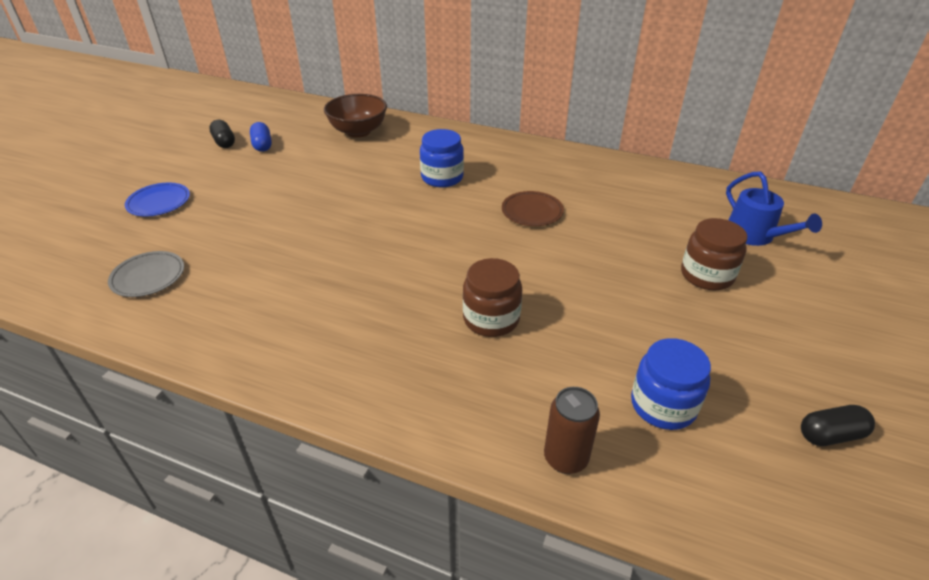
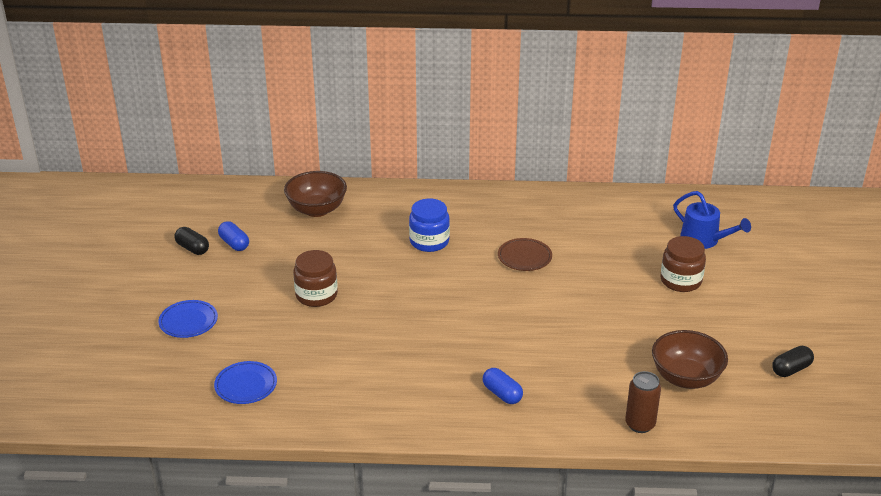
camera: 20 degrees left, 5 degrees down
(148, 276) = (246, 385): grey plate -> blue plate
(408, 361) = (502, 394): none -> blue capsule
(491, 319) = (542, 350): brown jar -> brown jar (316, 295)
(663, 405) = (686, 378): blue jar -> brown bowl

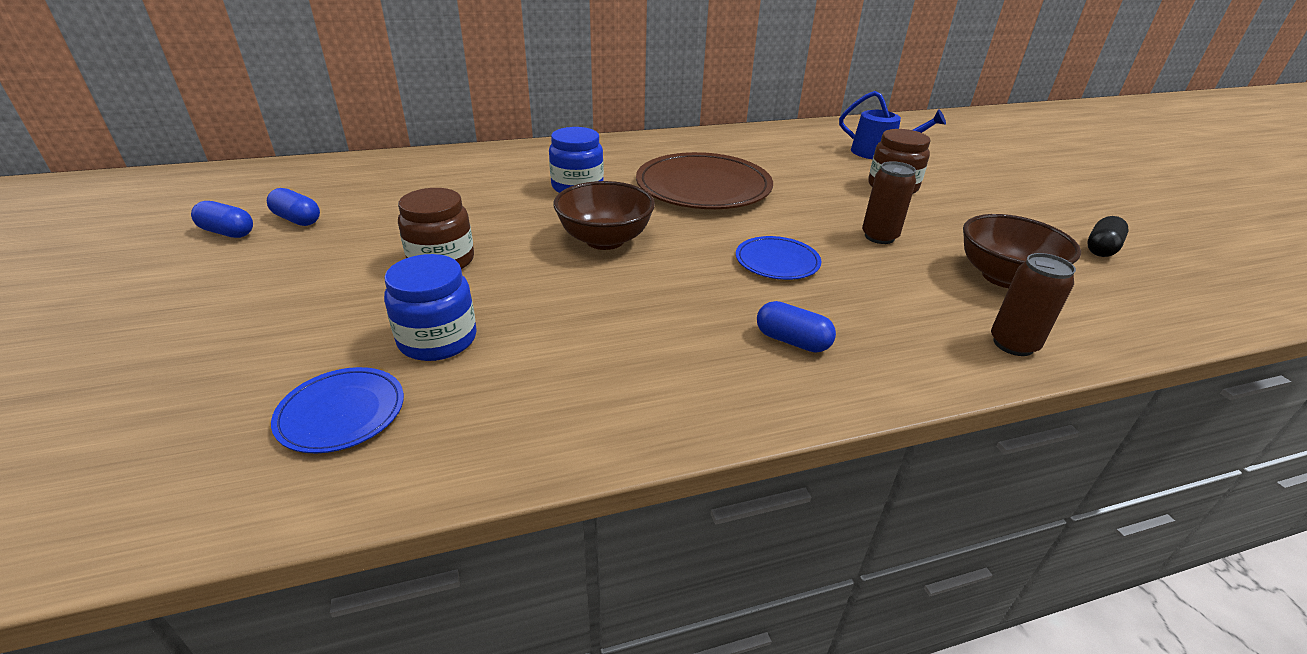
camera: 20 degrees left, 0 degrees up
(188, 321) = (218, 327): blue plate -> blue plate (777, 262)
(192, 248) = (227, 232): black capsule -> blue capsule
(301, 352) = (437, 339): none -> blue jar
(317, 210) = (414, 174): brown bowl -> brown bowl (605, 240)
(524, 257) = (703, 187): brown plate -> brown plate, size x1.97
(625, 328) = (879, 237): none -> brown can

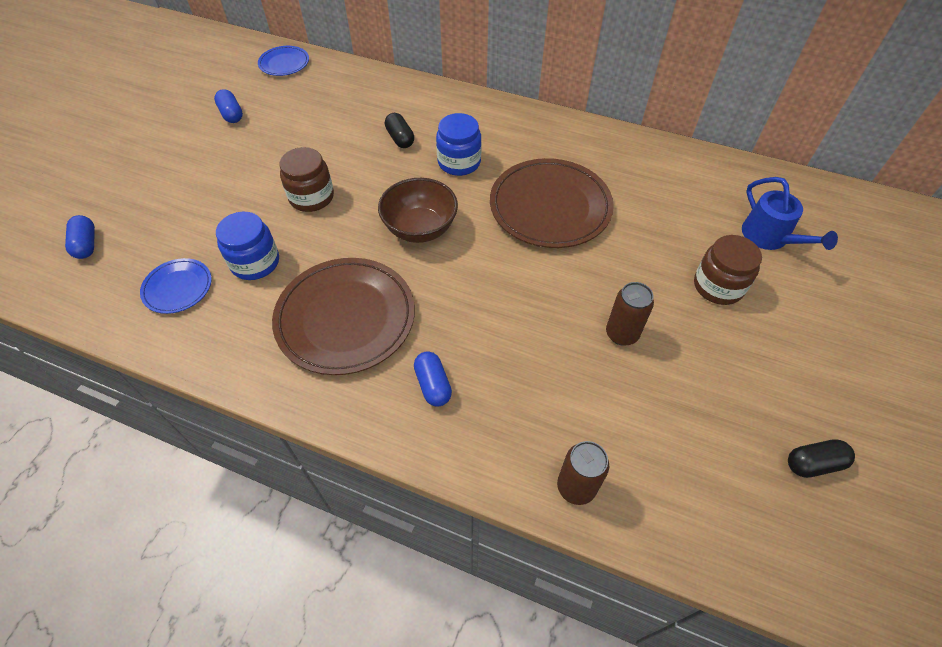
camera: 40 degrees right, 20 degrees up
(297, 220) = (271, 118): blue capsule -> blue capsule (86, 244)
(490, 189) = (400, 138): none -> black capsule
(624, 335) = (345, 318): none -> brown plate
(777, 262) = (509, 313): blue plate -> blue plate (284, 63)
(1004, 277) = (666, 432): brown bowl -> none

